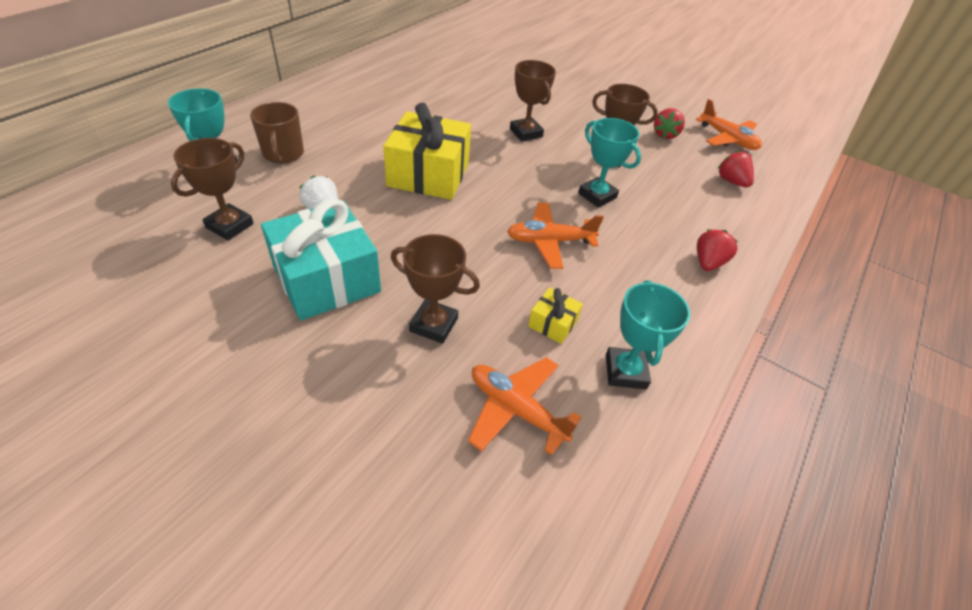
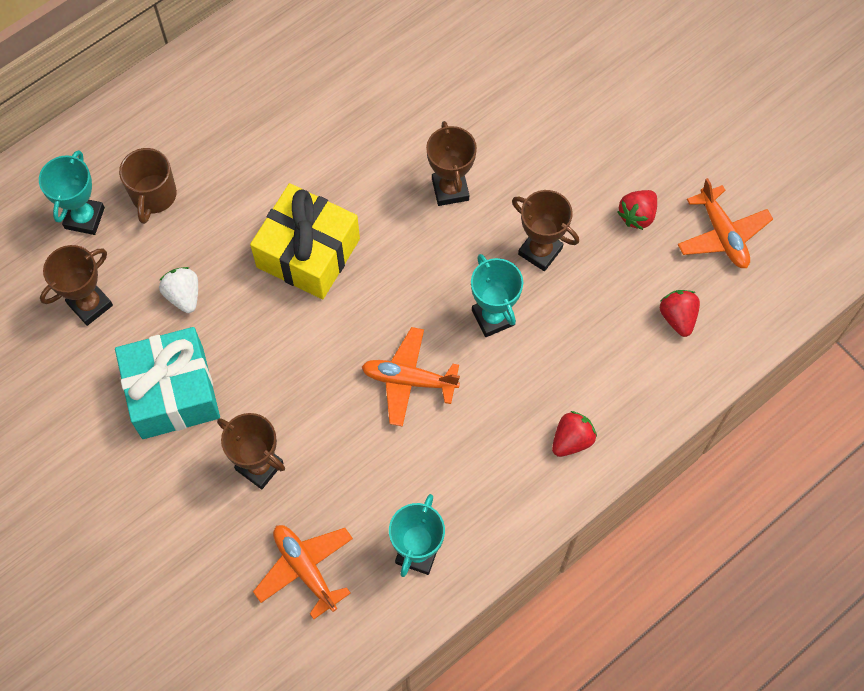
camera: 20 degrees right, 20 degrees up
(553, 323) = (371, 486): yellow gift -> none

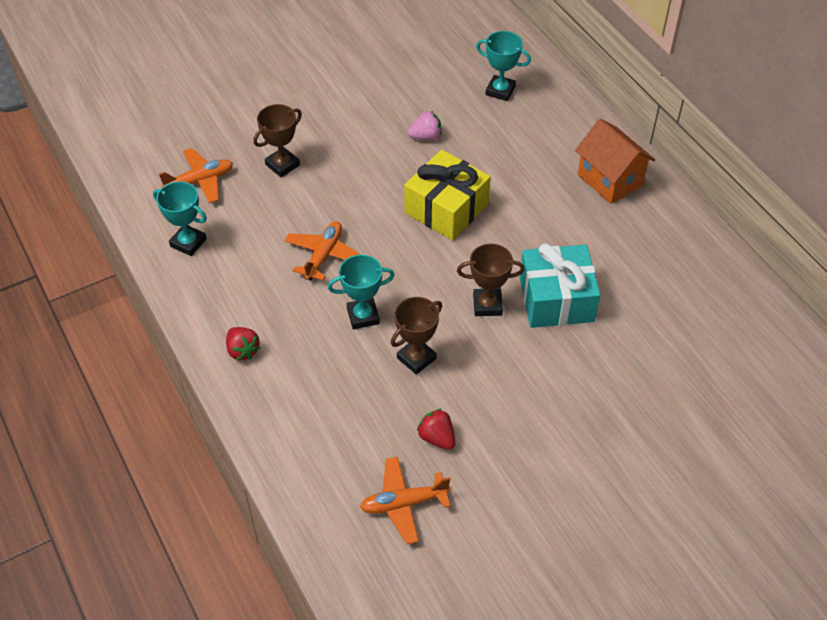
camera: 100 degrees right, 15 degrees down
(90, 304) = (430, 89): brown trophy -> none
(153, 196) = (512, 127): brown mug -> none
(172, 392) = (351, 125): turquoise gift -> turquoise gift (556, 299)
(183, 295) = (426, 137): white strawberry -> pink strawberry
(233, 82) = (610, 180): none -> orange house
(677, 317) = (329, 448): red strawberry -> none

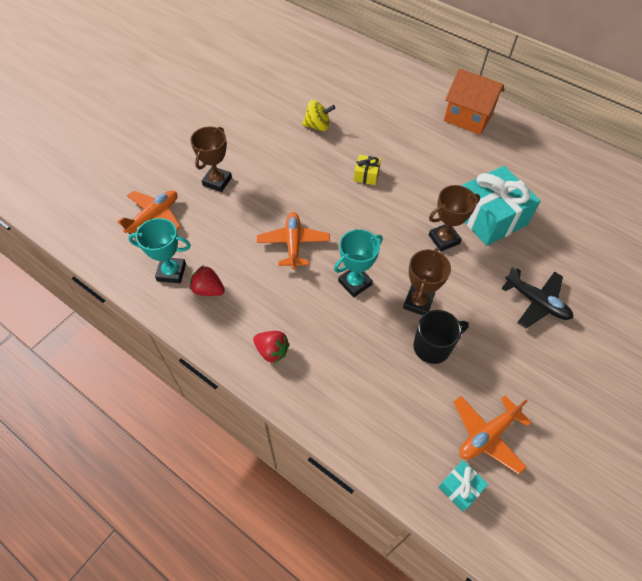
camera: 25 degrees left, 5 degrees up
(346, 536) = (460, 488): none -> turquoise gift
(404, 405) = (433, 347): none -> black mug
(426, 137) = (318, 126): pink strawberry -> yellow spinning top
(437, 437) = (476, 364): red strawberry -> red strawberry (208, 290)
(446, 208) = (366, 175): yellow gift -> yellow gift, size x0.44
(500, 91) = (351, 78): turquoise trophy -> none
(544, 403) = (536, 302): none -> black plane

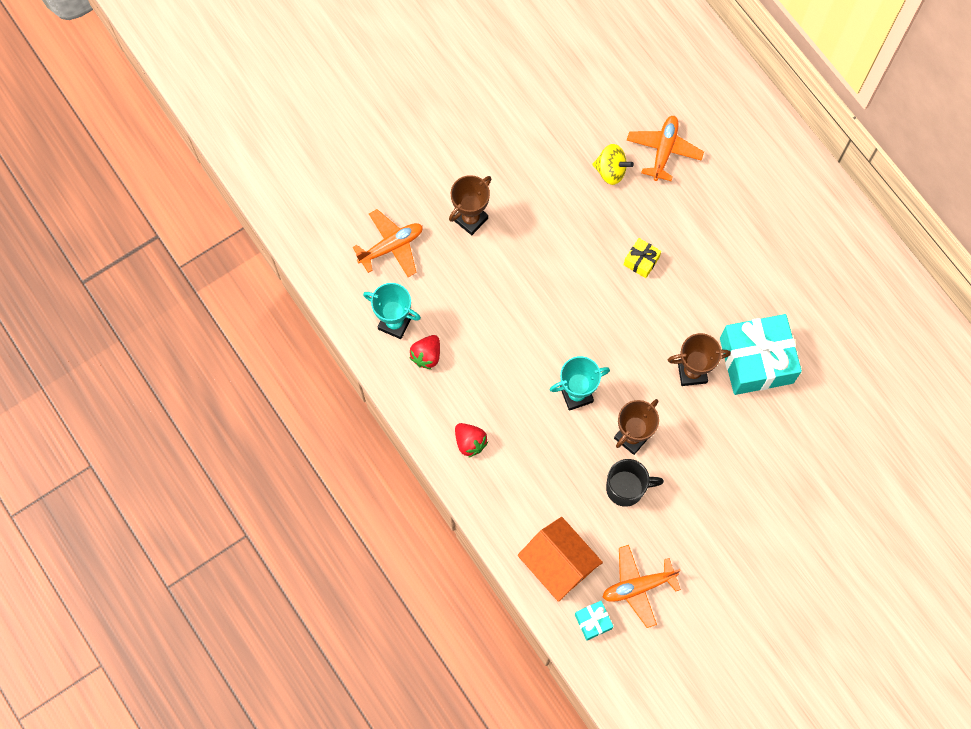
camera: 20 degrees right, 15 degrees up
(208, 290) = (426, 355): red strawberry -> red strawberry turned 105 degrees counterclockwise
(293, 244) = (529, 328): orange plane -> orange plane (664, 150)
(468, 118) = (800, 212): orange house -> orange house (558, 565)
(536, 302) = (753, 475): black plane -> none

